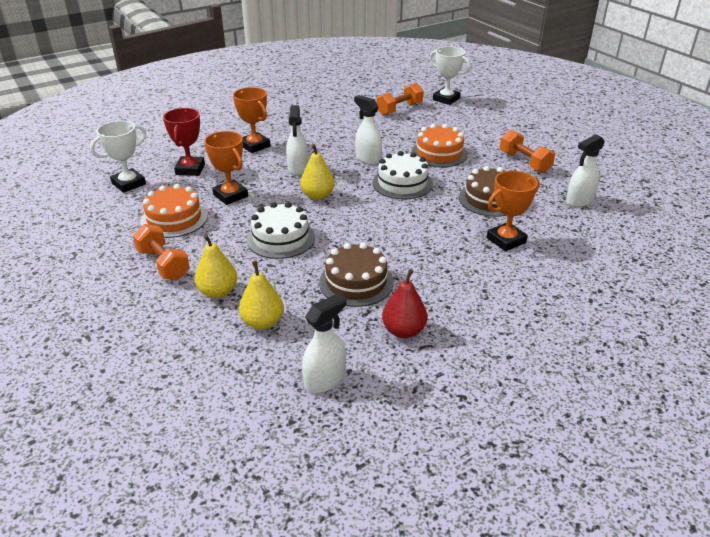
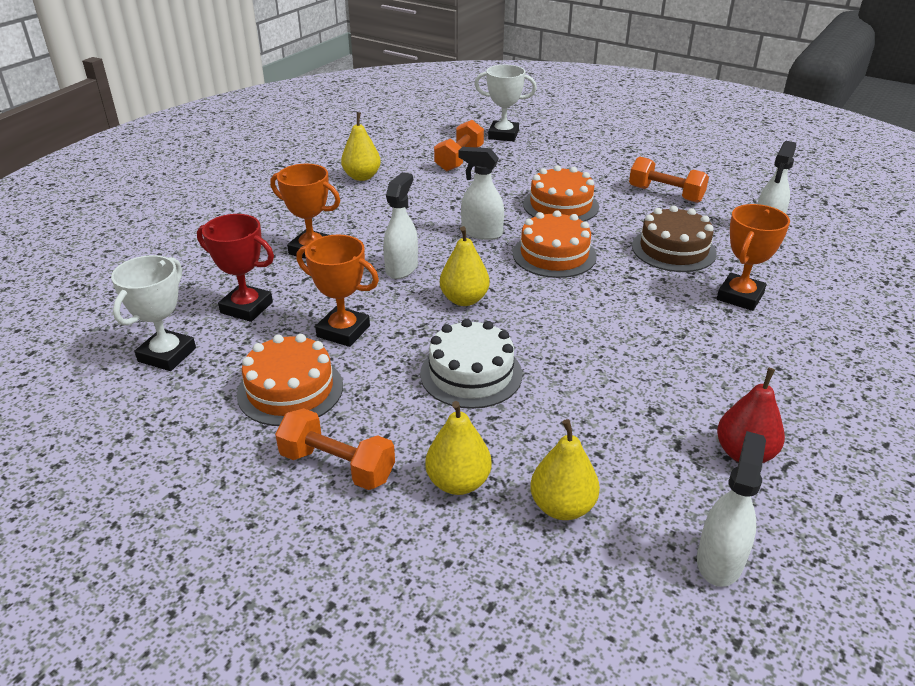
camera: 25 degrees left, 0 degrees up
(190, 169) = (246, 307): red trophy -> red trophy turned 45 degrees counterclockwise
(297, 168) = (402, 268): white spray bottle -> white spray bottle turned 135 degrees counterclockwise
(325, 108) = (362, 177): none -> yellow pear
(356, 282) = (625, 406): brown cake -> none
(402, 183) = (554, 255): white cake -> orange cake

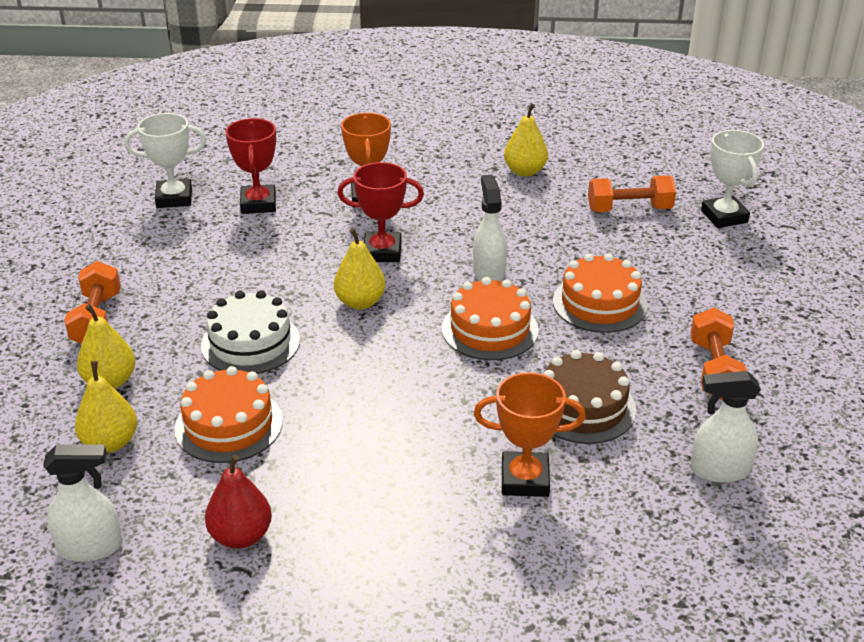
camera: 60 degrees right, 0 degrees up
(290, 390) = (169, 265): orange cake -> orange cake (229, 425)
(343, 331) = (262, 259): orange trophy -> none
(402, 268) = (382, 252): white spray bottle -> red trophy

